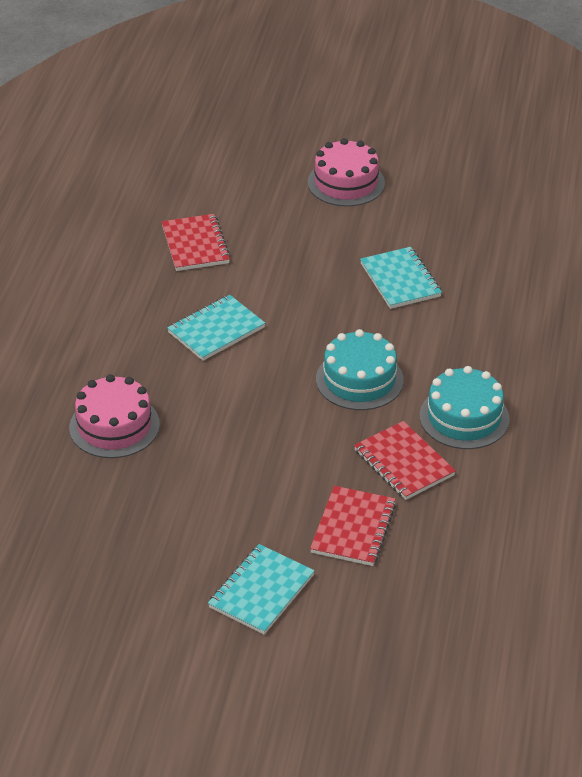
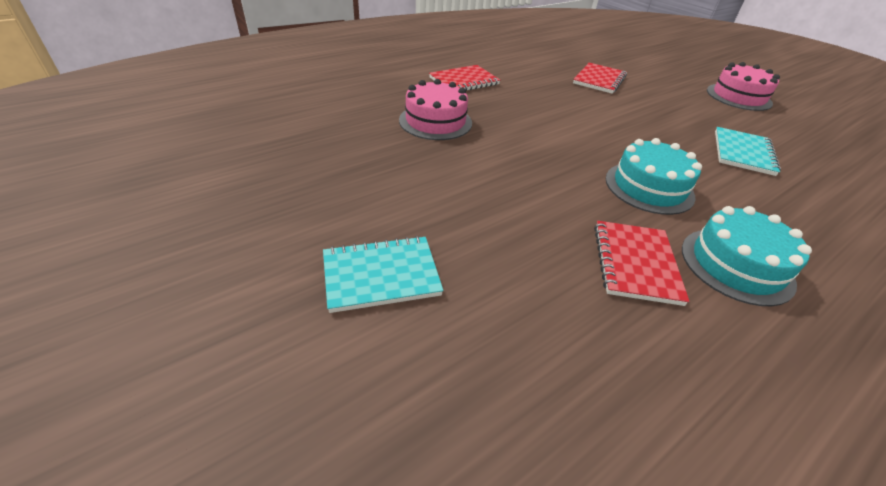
camera: 40 degrees right, 0 degrees up
(216, 330) = (565, 114): turquoise notebook -> none
(353, 528) = (527, 283): red notebook -> red notebook (464, 81)

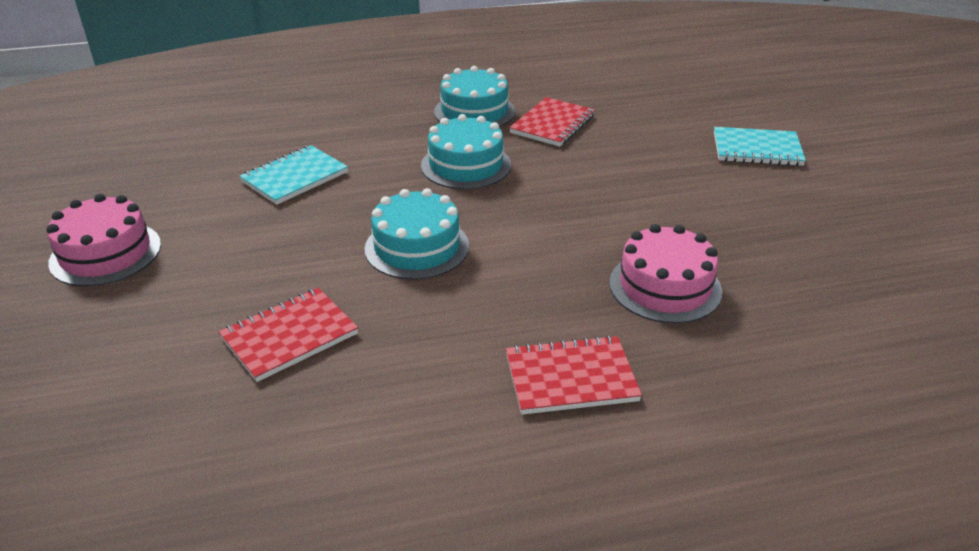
camera: 155 degrees left, 5 degrees down
(598, 121) = (417, 247): none -> turquoise cake

